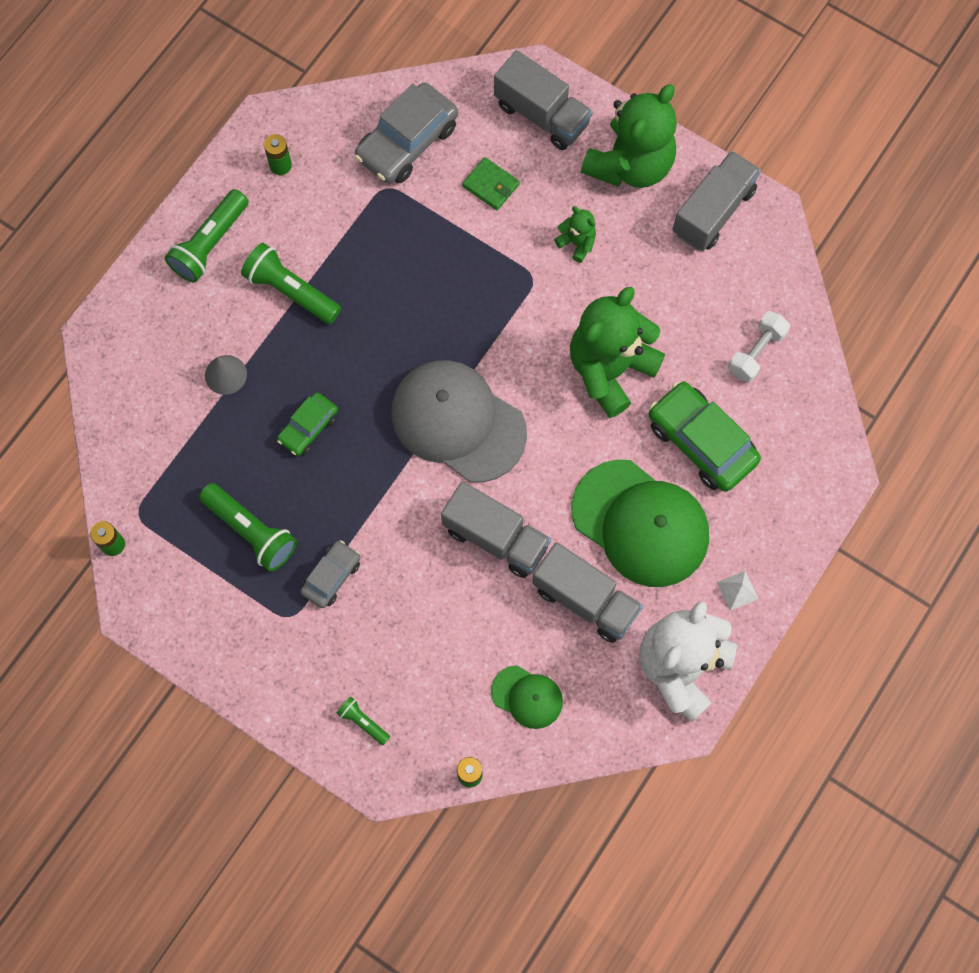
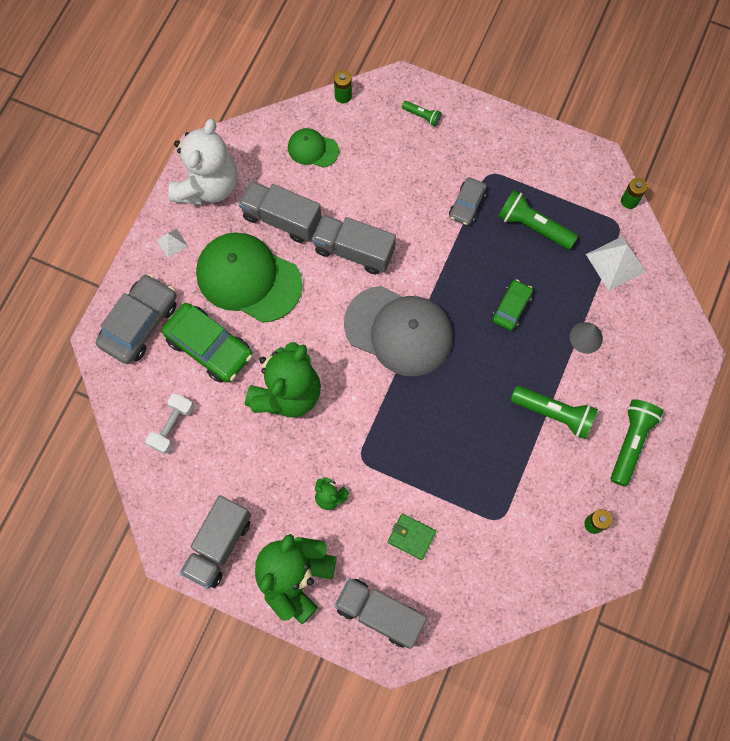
camera: 170 degrees right, 0 degrees up
(158, 463) = (615, 263): none -> white pyramid
(407, 142) = (491, 565): grey car -> grey car (139, 323)

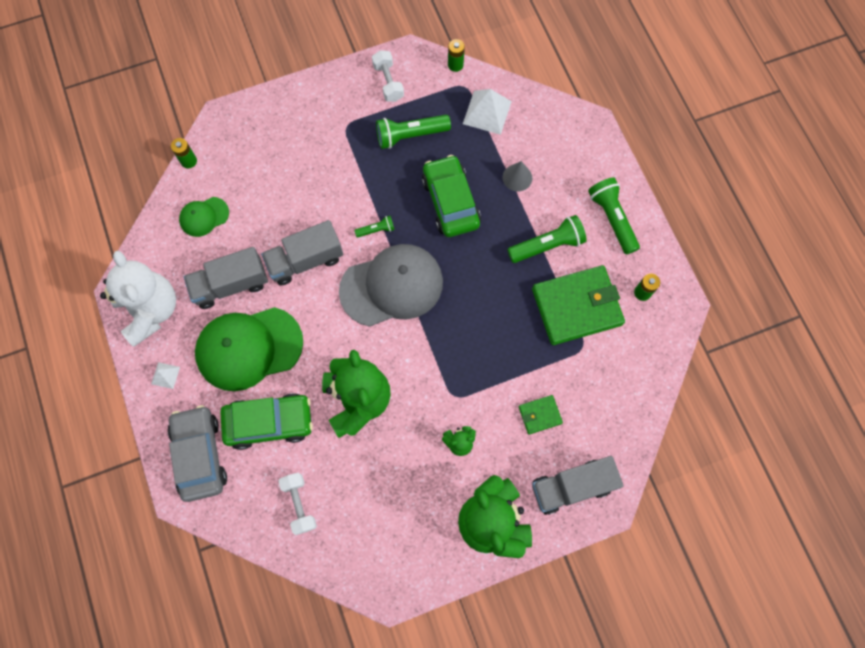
camera: 45 degrees left, 0 degrees up
(218, 545) = (418, 553): grey truck -> none
(422, 116) = (260, 127): green flashlight -> green flashlight (376, 230)
(467, 205) = (352, 160): grey car -> none
(511, 307) = (450, 202): green car -> green car, size x1.76
(527, 484) = (577, 307): none -> green wallet
(559, 167) = (388, 82): none -> white dumbbell

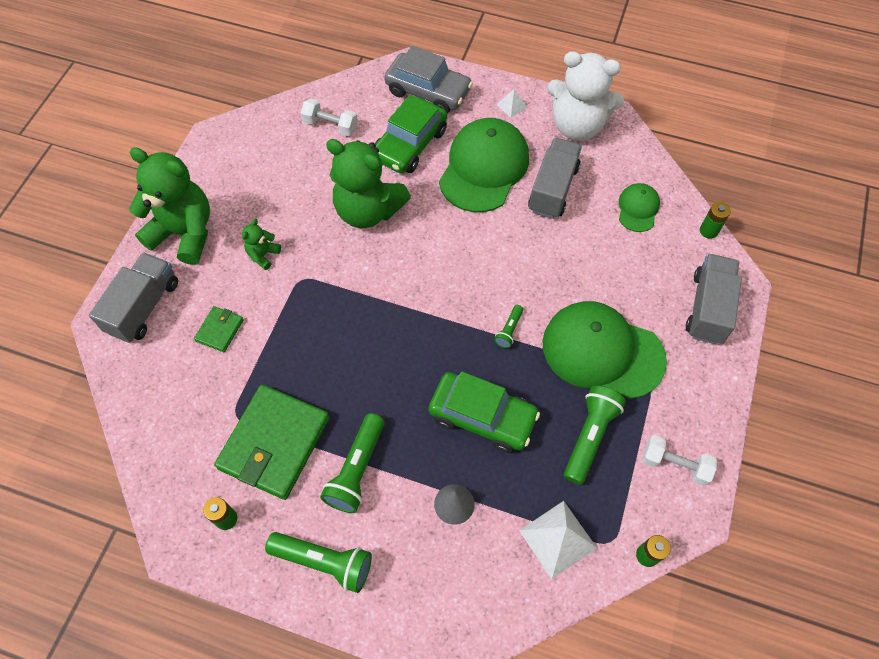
camera: 130 degrees right, 10 degrees down
(305, 260) = (528, 255): grey truck -> grey truck (708, 308)
(344, 165) = (602, 351): none -> green cap
(392, 286) = (442, 303): grey cap -> none

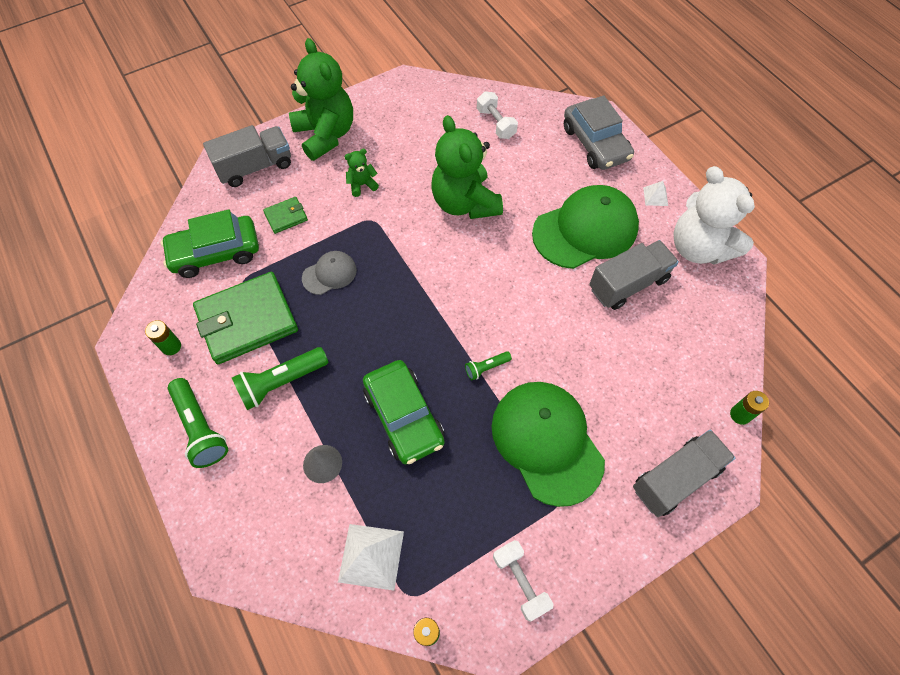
camera: 40 degrees right, 0 degrees up
(309, 350) = (329, 274): none -> grey cap
(410, 144) = (542, 175): green car -> green car (215, 253)
(589, 437) = (471, 500): green flashlight -> none
(638, 208) = (690, 350): green cap -> none

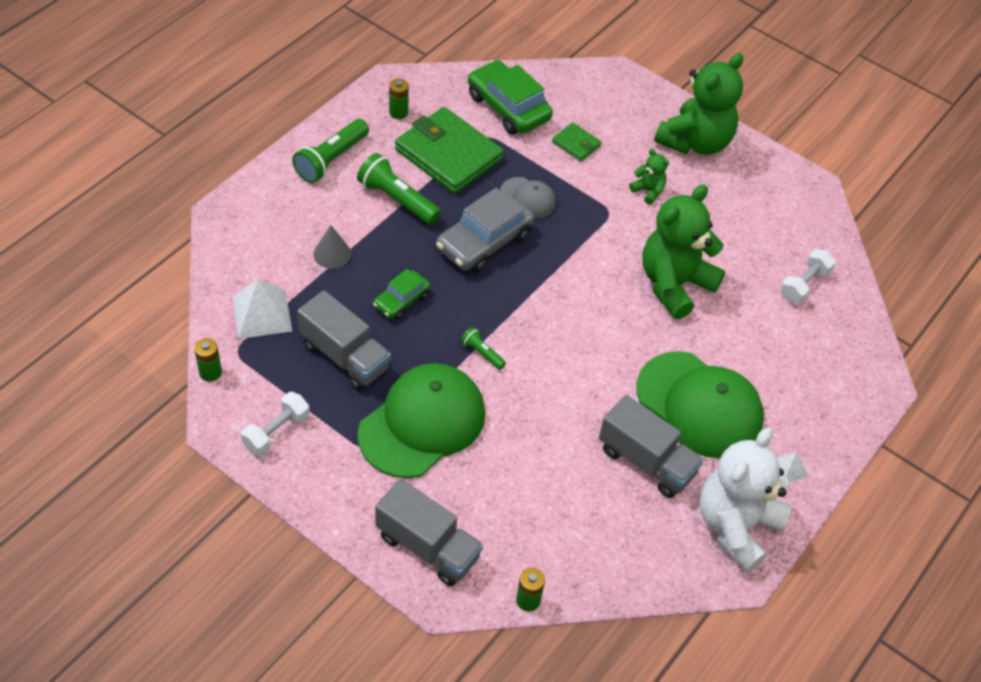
camera: 65 degrees right, 10 degrees down
(255, 167) = (622, 101): grey truck -> grey truck (345, 356)
(404, 416) = (401, 300): green car -> green car, size x0.57
(595, 143) = (834, 390): grey car -> grey car (484, 242)

